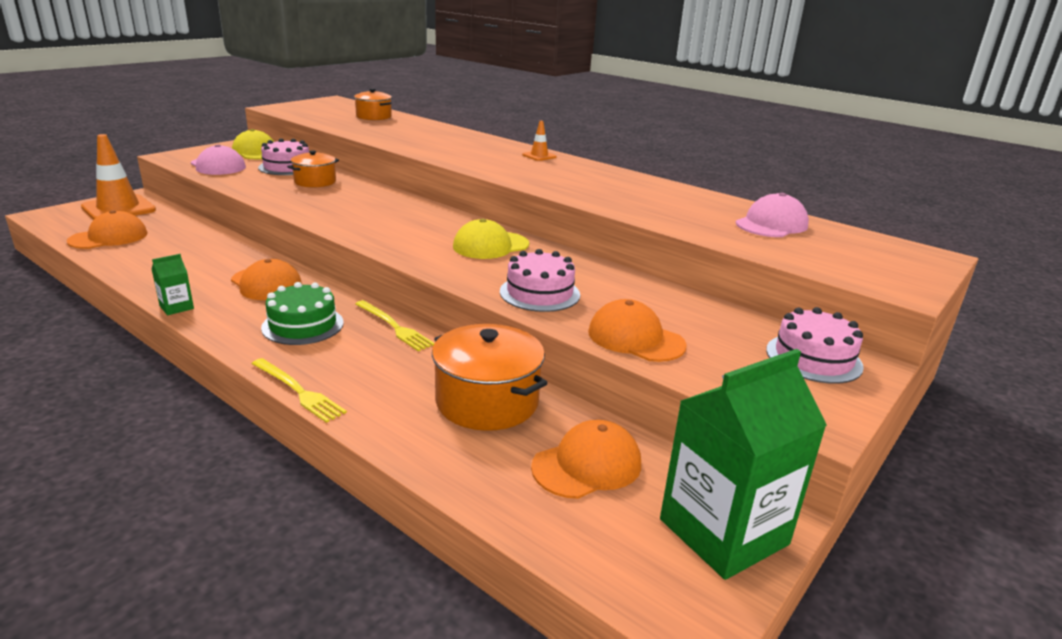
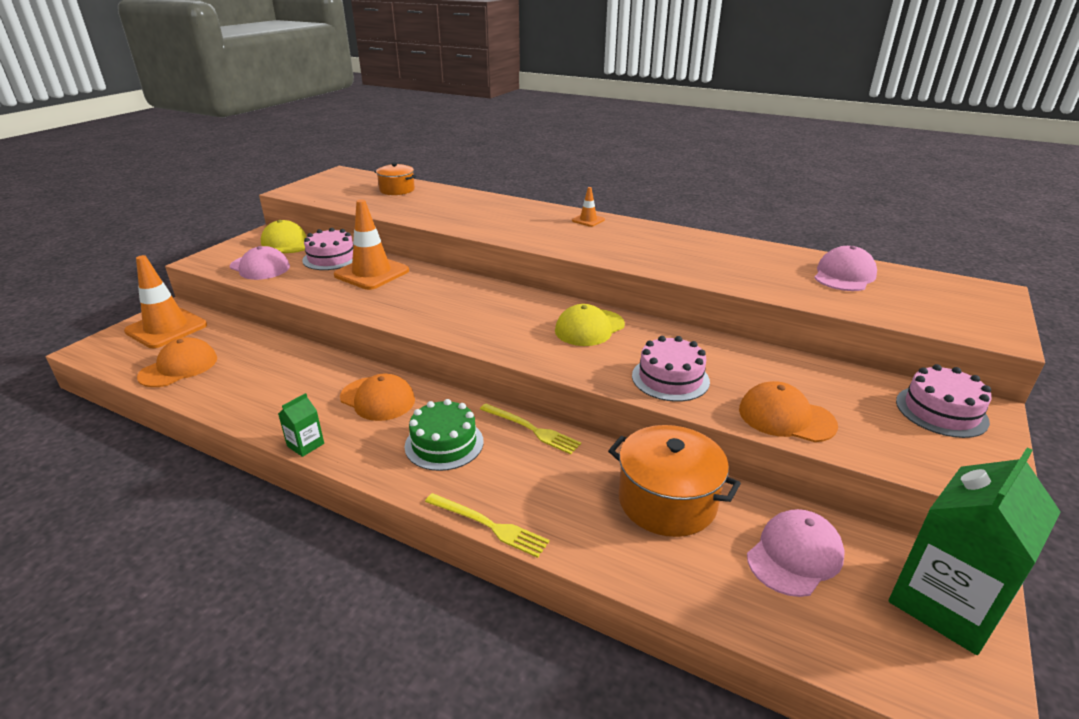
camera: 10 degrees left, 5 degrees up
(315, 182) = (371, 273): orange pot -> orange traffic cone
(587, 465) = (794, 555): orange cap -> pink cap

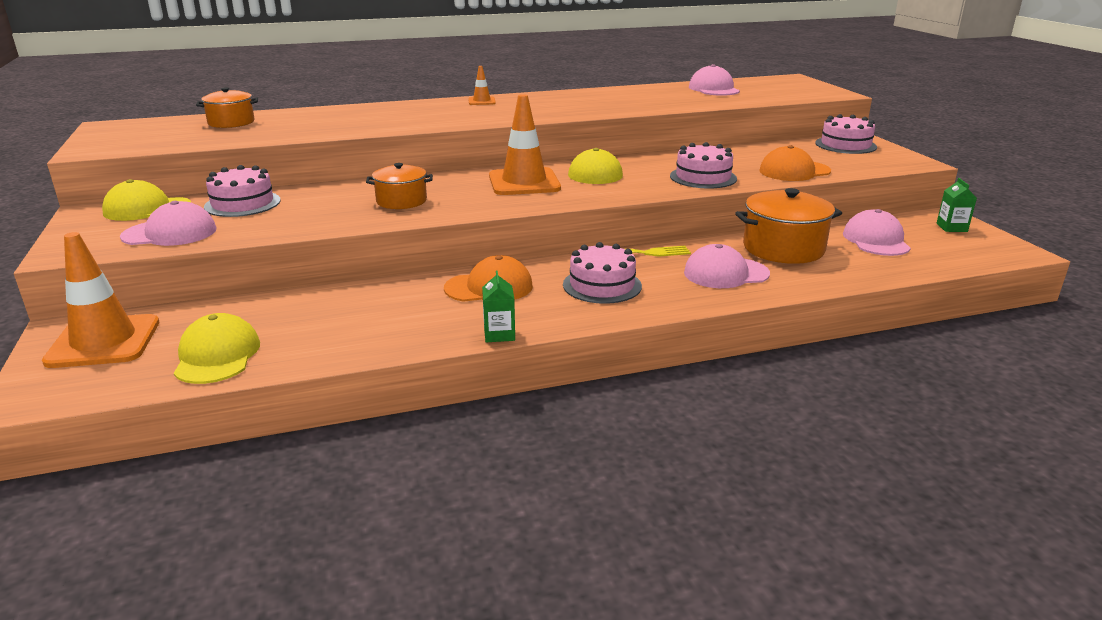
camera: 45 degrees left, 5 degrees down
(179, 367) = (217, 356): orange cap -> yellow cap
(371, 273) = (322, 199): orange traffic cone -> orange traffic cone (524, 182)
(407, 295) = (401, 201): none -> orange pot
(444, 444) = (602, 285): green cake -> pink cake
(489, 525) = (723, 303): yellow fork -> none
(556, 494) = (726, 273): none -> pink cap
(945, 603) = (951, 227): green carton -> green carton, size x0.42

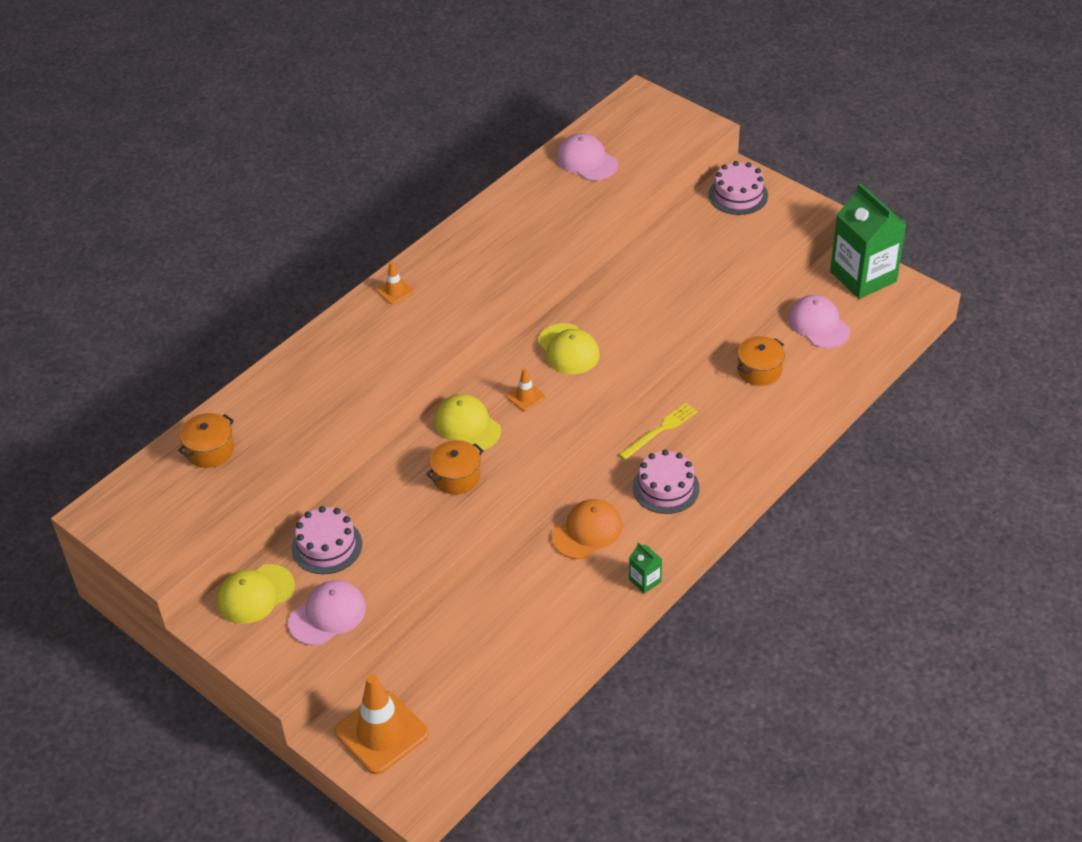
camera: 30 degrees left, 20 degrees up
(217, 356) = (480, 701): yellow cap -> yellow cap (467, 425)
(524, 182) = (526, 397): orange traffic cone -> orange traffic cone, size x0.47
(703, 177) = (663, 318): pink cake -> none
(726, 273) = (740, 428): pink cap -> none
(783, 248) = (759, 370): orange pot -> orange pot, size x0.63
(794, 171) = (727, 272): orange cap -> none
(951, 227) = (863, 276): green carton -> green carton, size x2.39

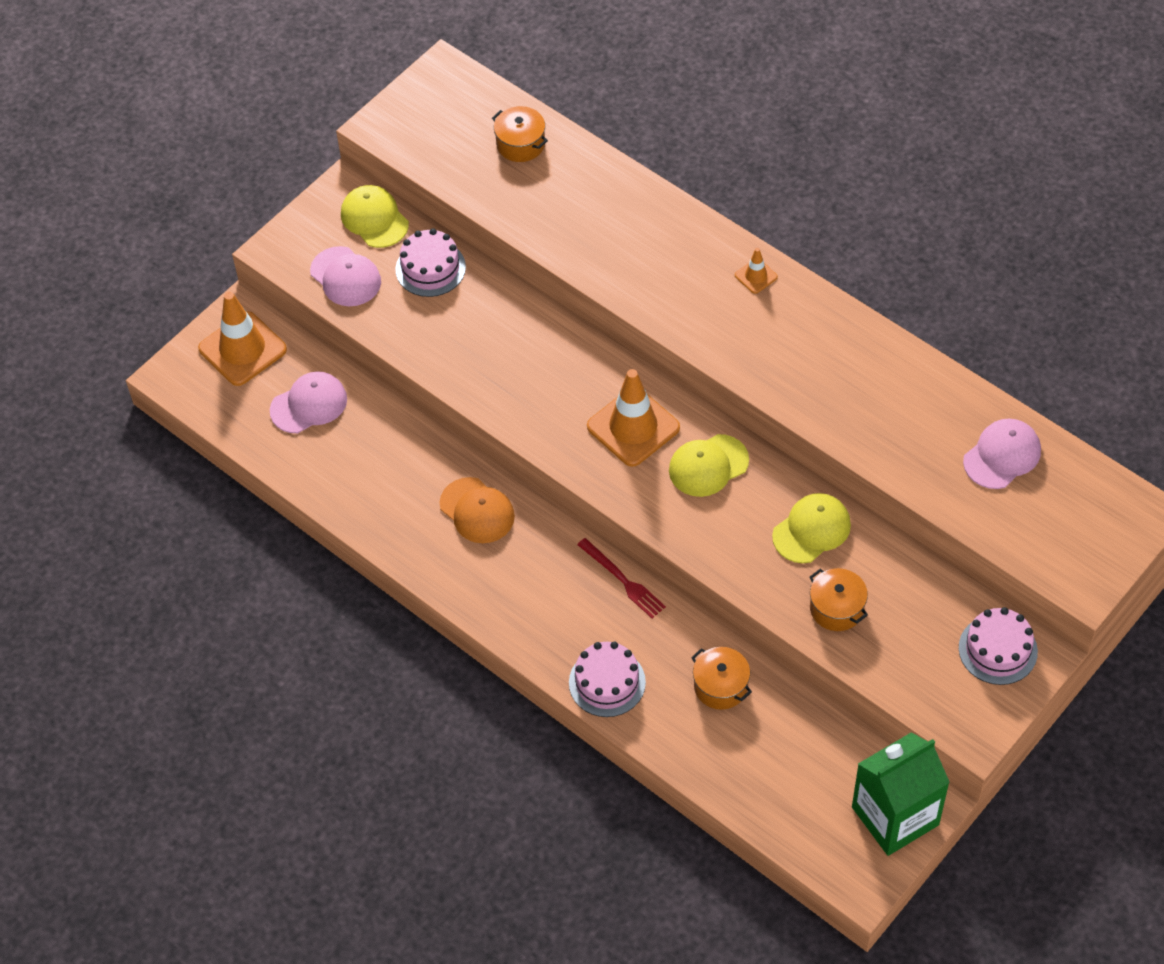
camera: 90 degrees right, 10 degrees up
(456, 477) = (517, 369): orange pot -> orange pot (836, 608)
(467, 425) = (590, 375): yellow cap -> yellow cap (811, 530)
(526, 397) = (633, 427): orange traffic cone -> orange traffic cone, size x2.13
(645, 580) = (408, 563): green carton -> none
(660, 430) = (623, 580): yellow fork -> red fork
(665, 487) = (536, 584): pink cake -> pink cake (607, 682)
(818, 324) = (802, 757): pink cap -> pink cap (309, 404)

